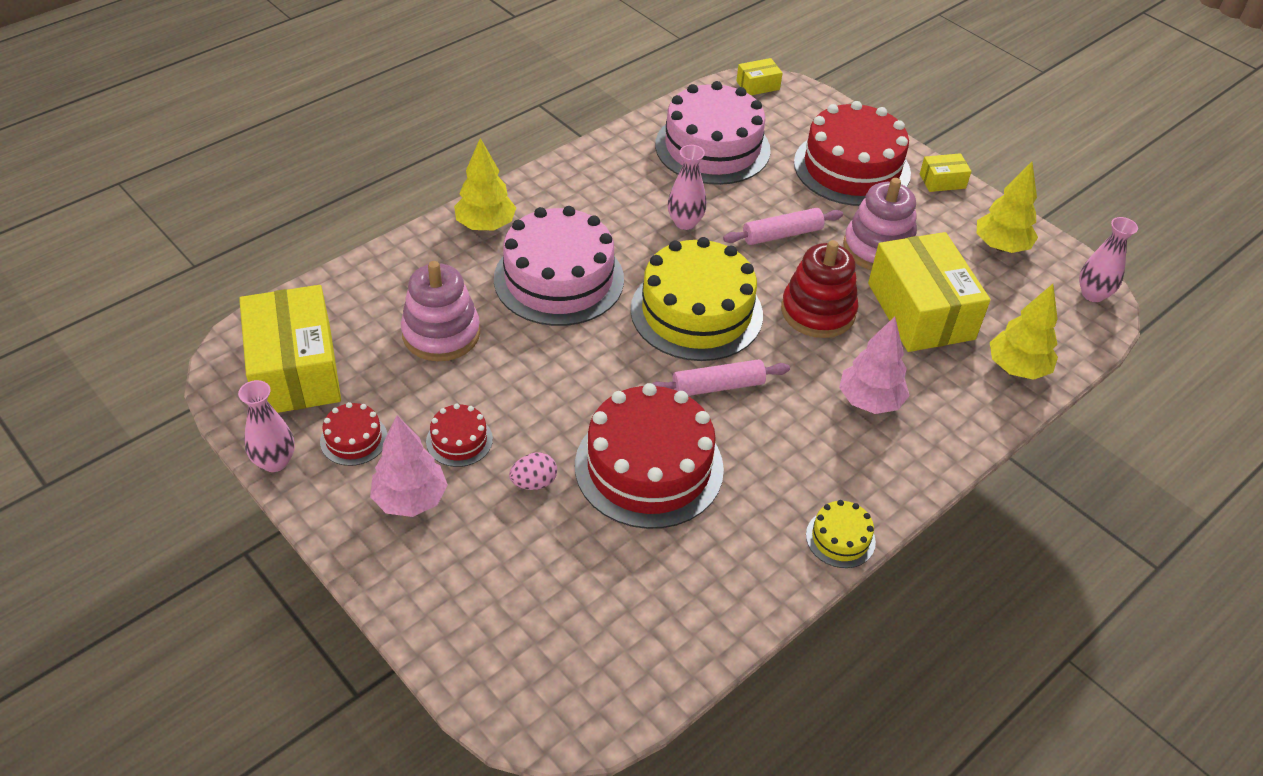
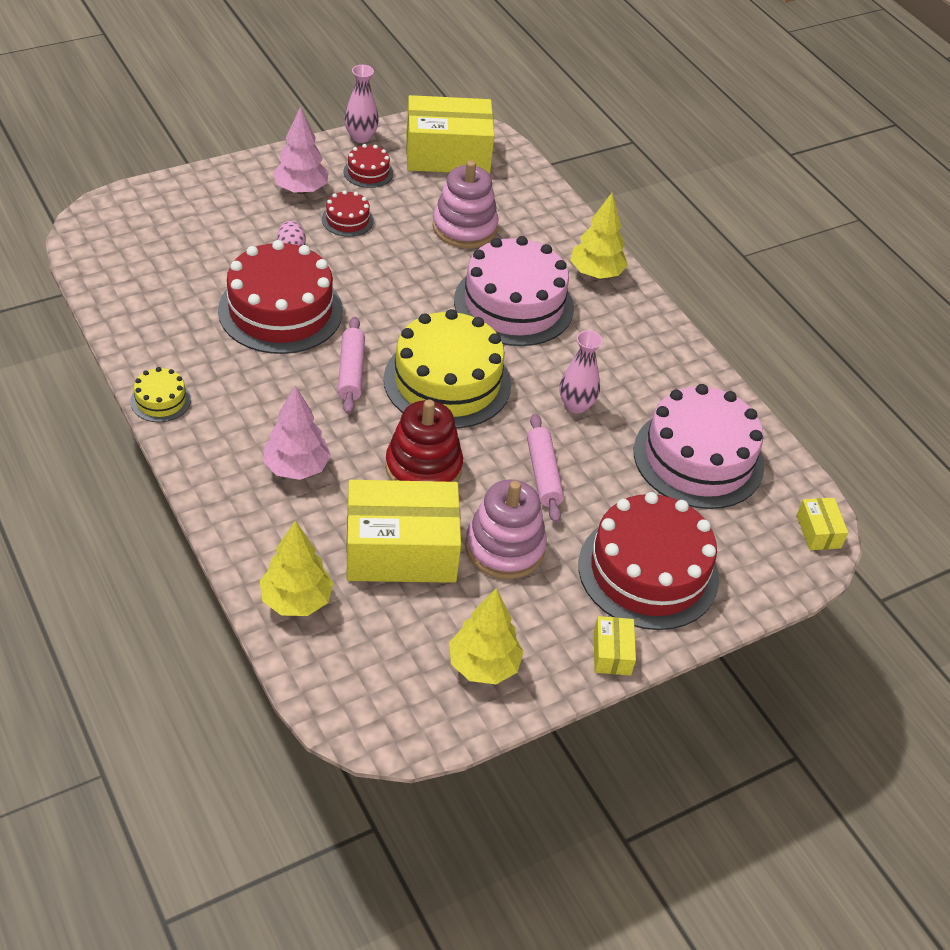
camera: 100 degrees right, 0 degrees up
(1093, 294) = (381, 725): pink vase -> none

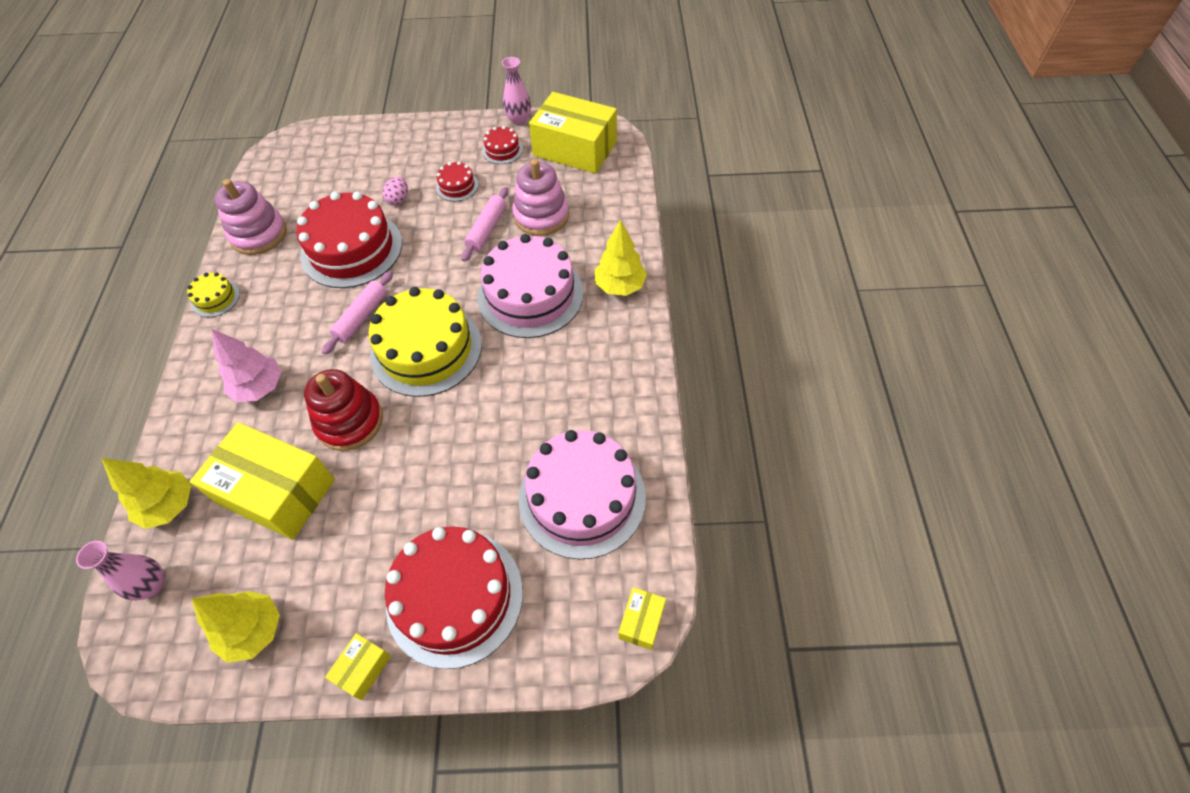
camera: 35 degrees right, 10 degrees up
(301, 190) = (442, 153): pink tree -> none
(504, 547) = (355, 522): pink stacking toy -> pink stacking toy (258, 234)
(543, 474) = (438, 463): pink rolling pin -> pink rolling pin (487, 229)
(576, 405) = (513, 406): pink vase -> pink vase (152, 585)

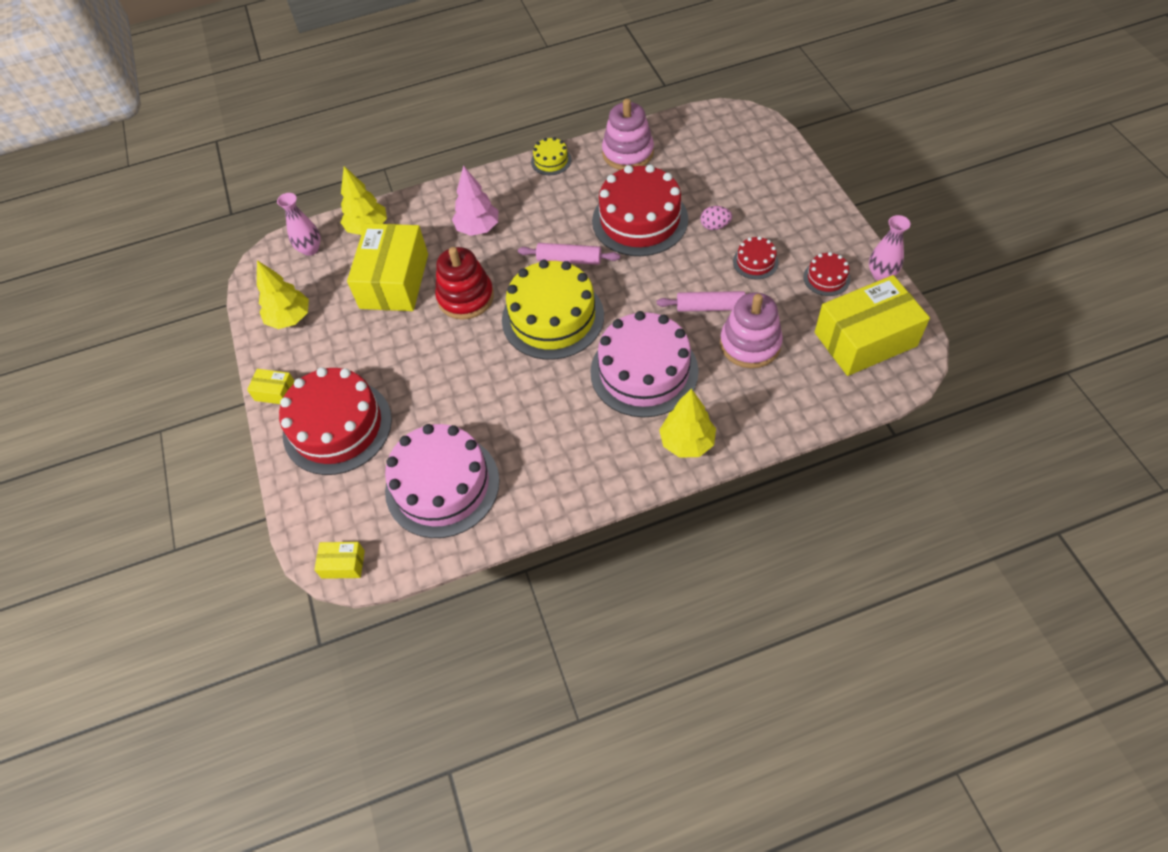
camera: 75 degrees right, 0 degrees up
(575, 149) = (865, 339): yellow box -> yellow box turned 60 degrees clockwise

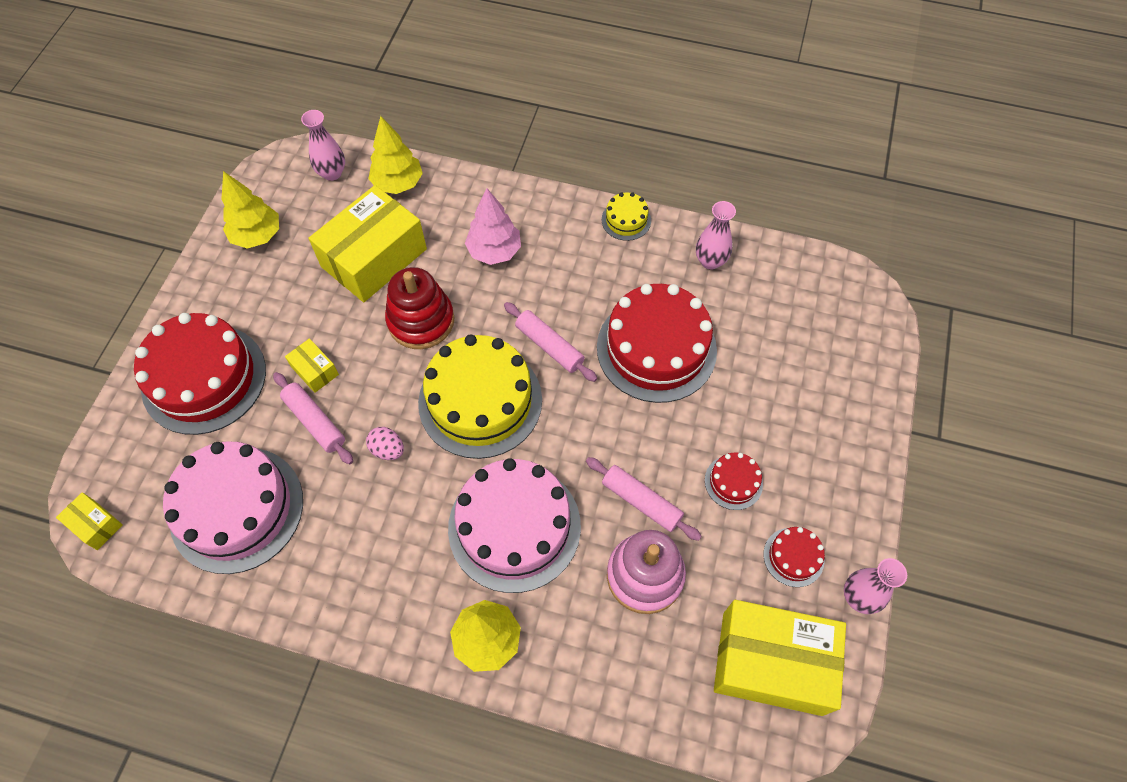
camera: 30 degrees right, 5 degrees up
(275, 392) = (185, 304): yellow box -> yellow box (315, 370)
(448, 400) = (315, 422): none -> pink rolling pin
(628, 153) = (710, 261): pink stacking toy -> pink vase
(715, 226) = (727, 409): pink egg -> pink egg (388, 449)

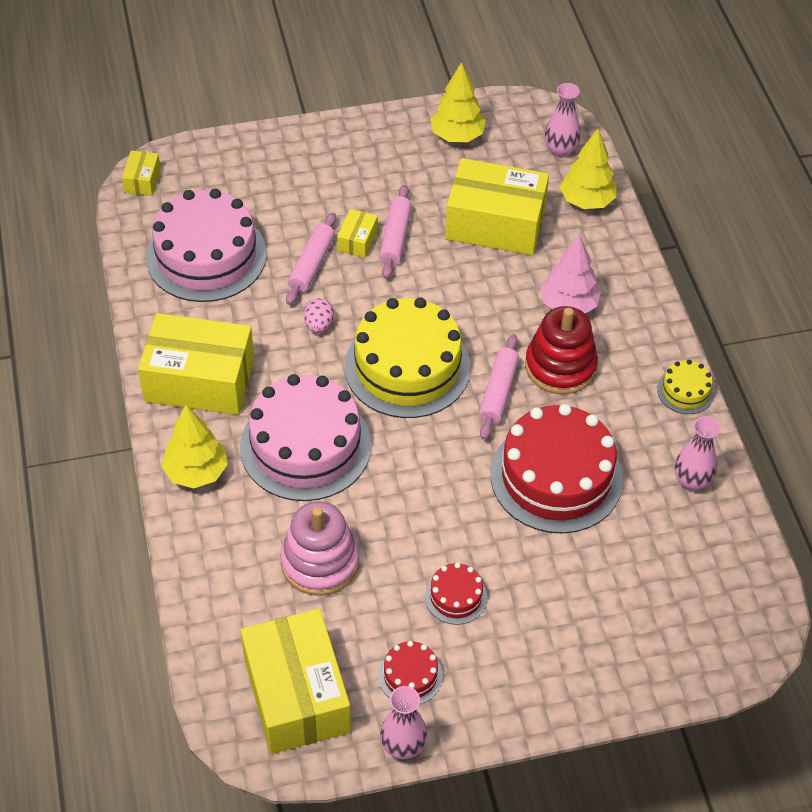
camera: 60 degrees right, 10 degrees down
(204, 378) = (301, 175): red cake -> none
(382, 586) = (199, 380): none -> yellow box
(421, 321) = (456, 287): red stacking toy -> red stacking toy (560, 366)
(641, 502) = (388, 530): pink rolling pin -> pink rolling pin (395, 238)

